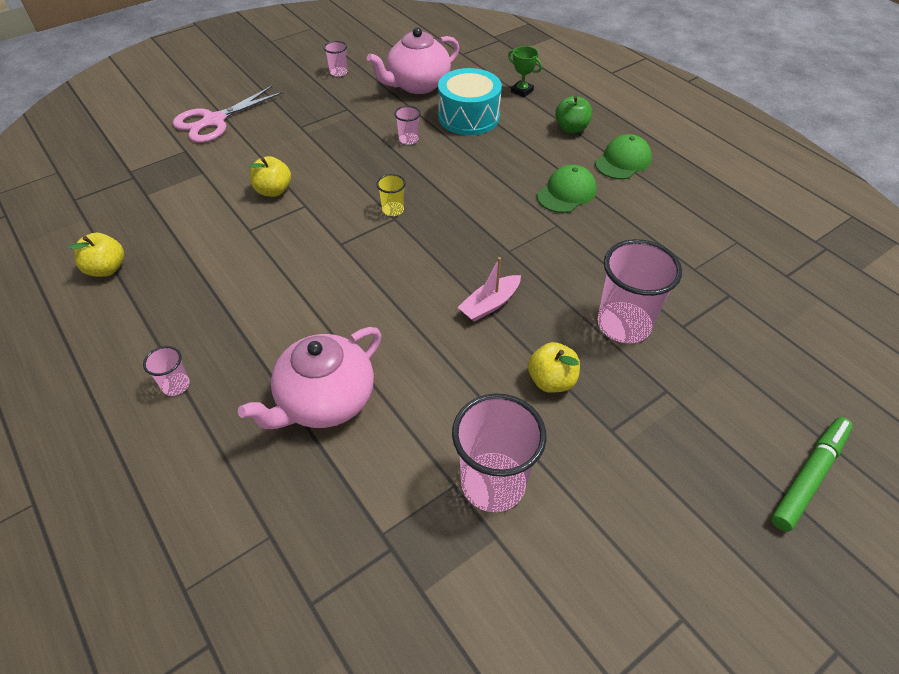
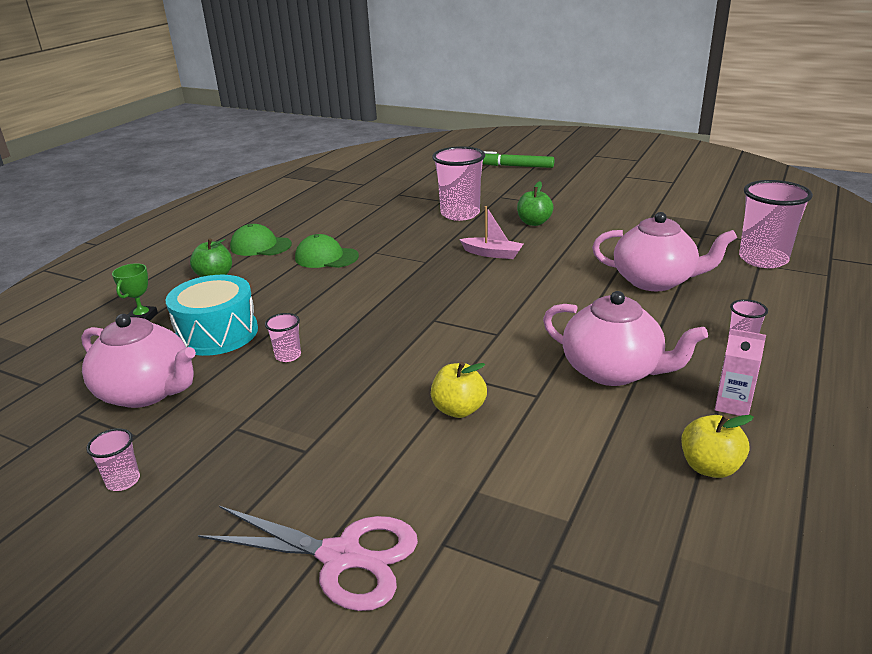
camera: 115 degrees left, 20 degrees down
(131, 320) = (732, 405): none -> pink carton
(231, 281) = (613, 371): none -> pink teapot
(393, 210) = (422, 324): yellow cup -> none
(493, 484) = (626, 220): pink cup -> pink cup (763, 259)
(551, 381) = (534, 222): yellow apple -> green apple

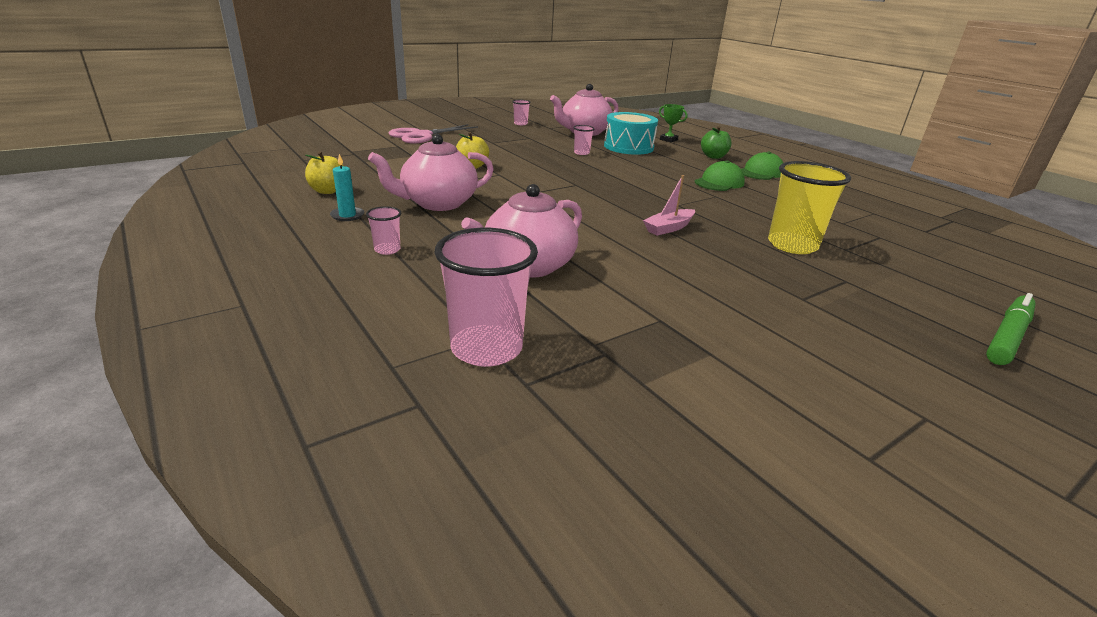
camera: 115 degrees right, 0 degrees up
(460, 214) = (792, 245): pink cup -> yellow cup
(534, 222) = (736, 269): green apple -> none
(732, 405) = (347, 215): pink carton -> turquoise candle

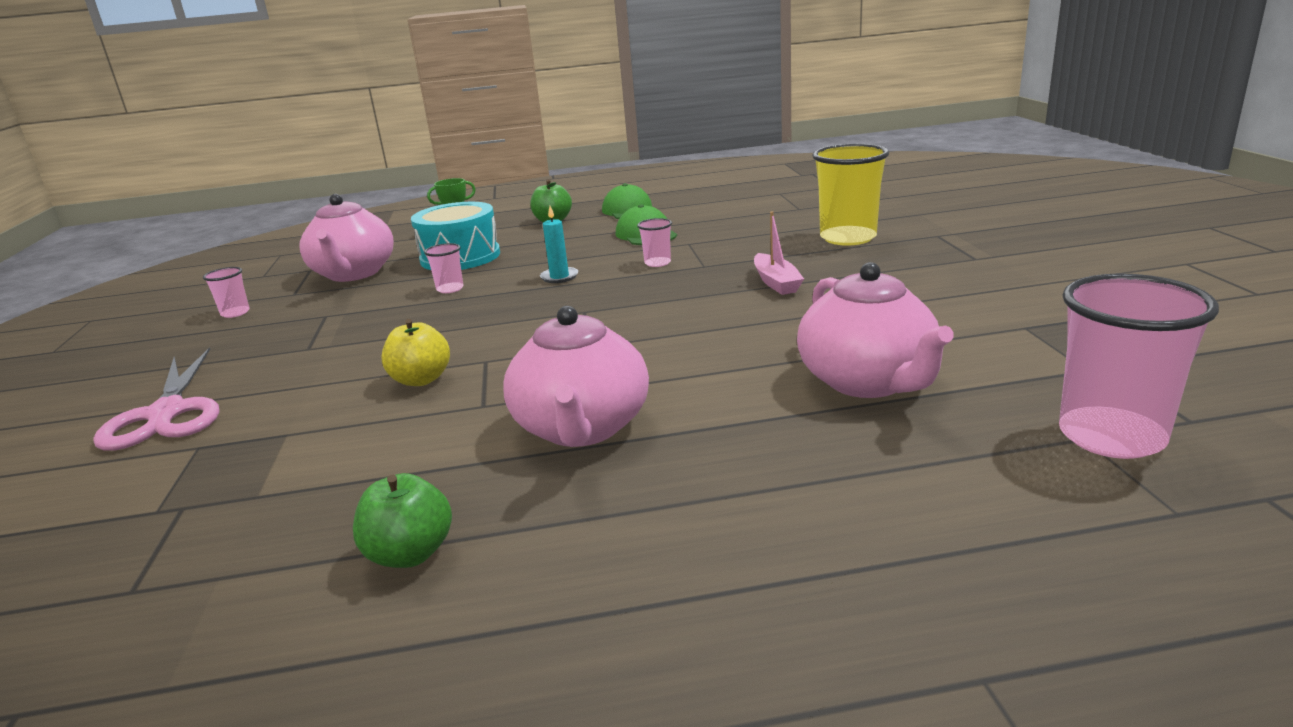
camera: 60 degrees left, 5 degrees down
(328, 191) = (410, 553): yellow apple -> green apple
(347, 215) = (580, 531): turquoise candle -> turquoise candle (559, 277)
(387, 250) = (770, 493): pink cup -> pink cup (657, 263)
(1007, 336) = (1046, 210): green marker -> none

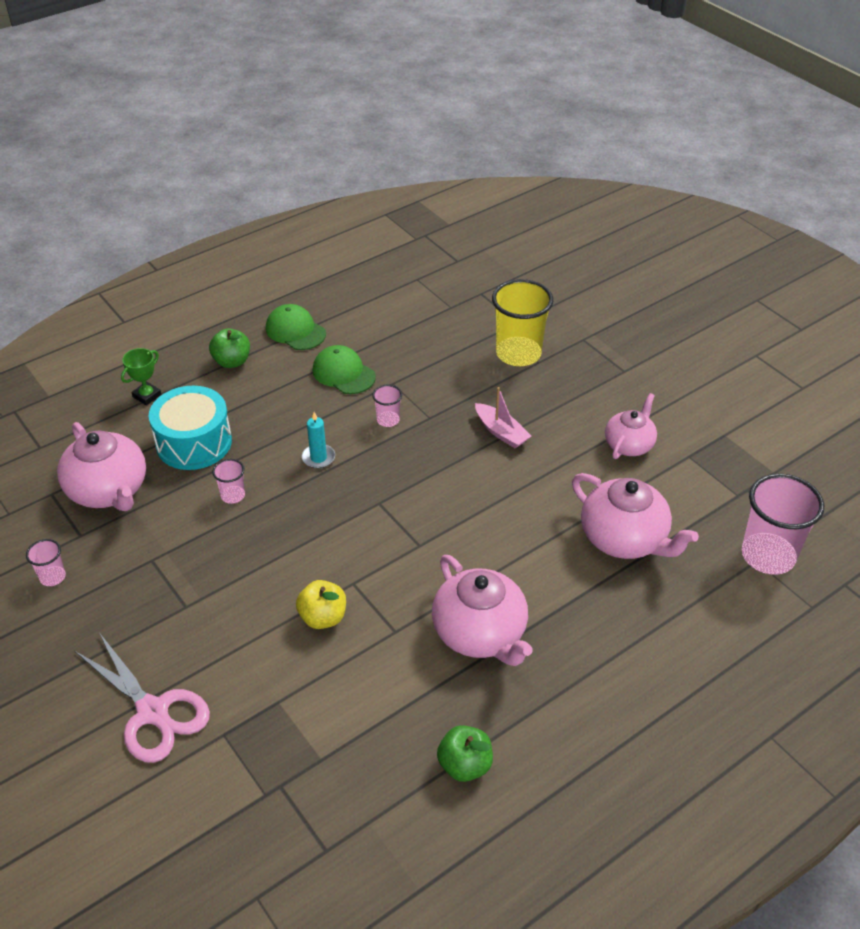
camera: 30 degrees left, 20 degrees up
(939, 308) = (629, 444): none -> pink teapot

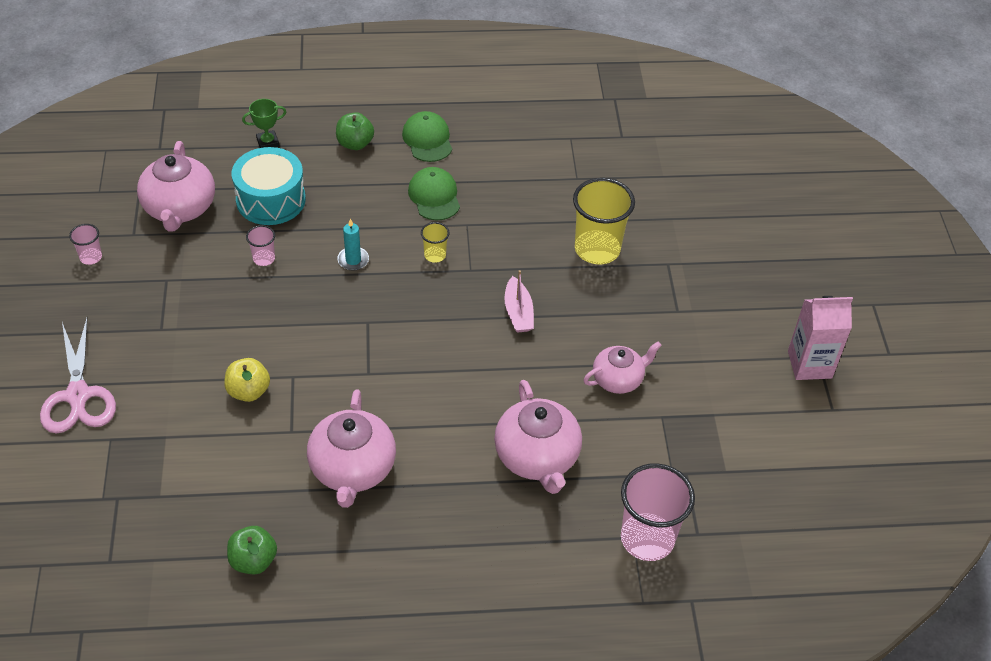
camera: 30 degrees right, 5 degrees up
(388, 420) = (435, 255): pink cup -> yellow cup
(756, 363) = (809, 364): none -> pink carton

